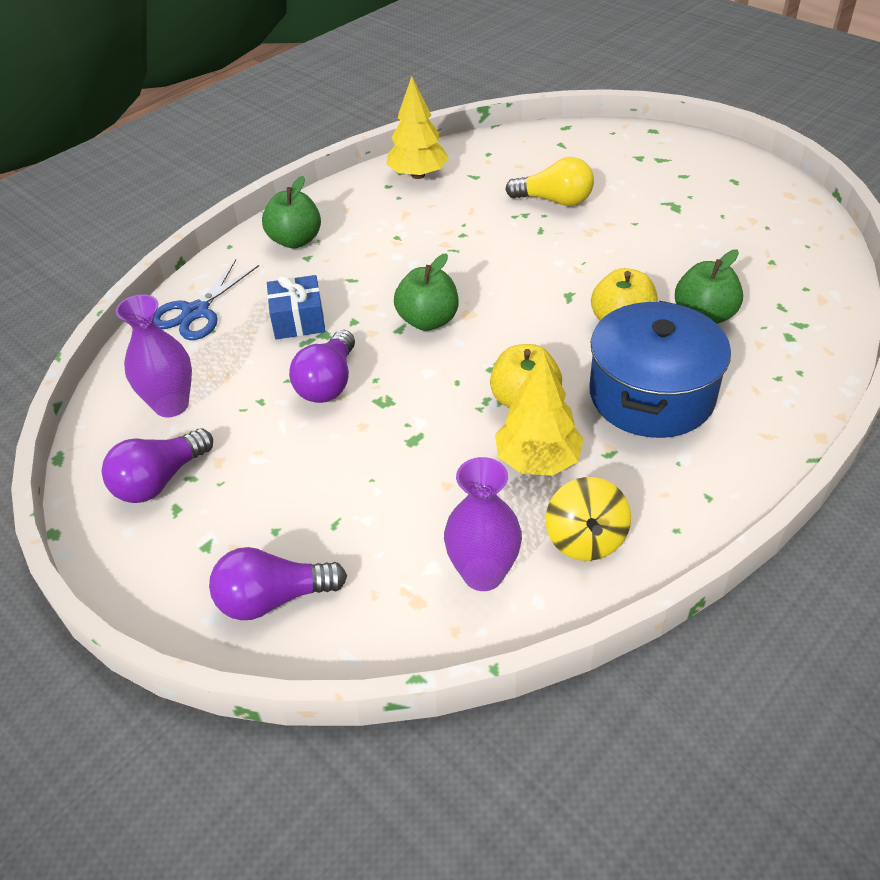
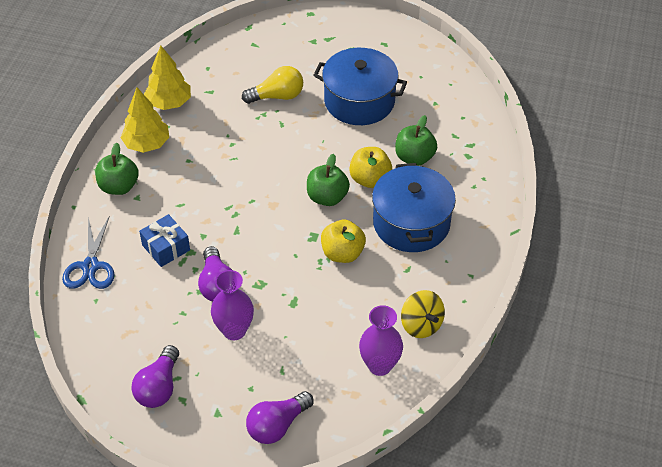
camera: 30 degrees left, 5 degrees up
(171, 405) = (127, 337): purple vase -> purple vase (234, 330)
(428, 321) = (251, 218): green apple -> green apple (327, 197)
(537, 460) = (371, 288): yellow tree -> yellow tree (147, 144)
(662, 232) = (359, 101): none -> blue pot

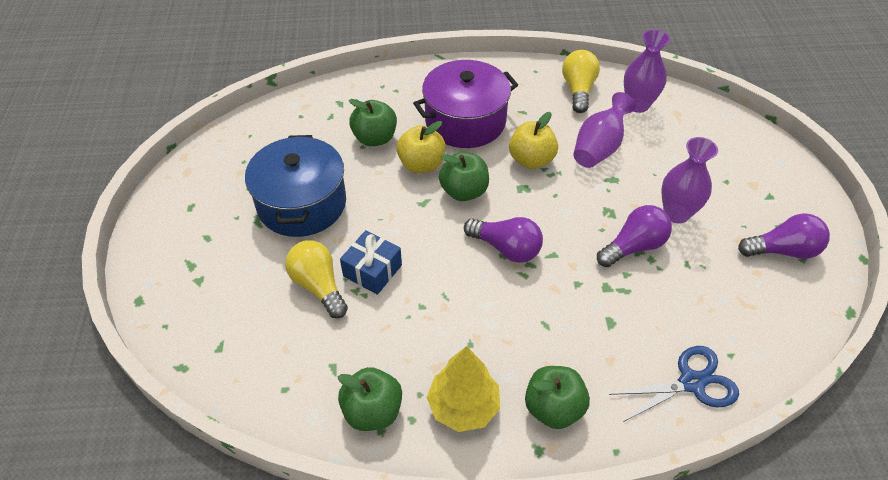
camera: 110 degrees left, 0 degrees up
(166, 247) = (616, 313): blue gift -> blue gift (372, 270)
(169, 102) = (372, 411): yellow tree -> green apple
(277, 425) = (746, 152): purple light bulb -> purple light bulb (506, 248)
(335, 308) = (599, 148): none -> purple vase
(411, 223) = (465, 121): blue pot -> purple pot
(421, 325) = (578, 90): yellow spinning top -> yellow light bulb

